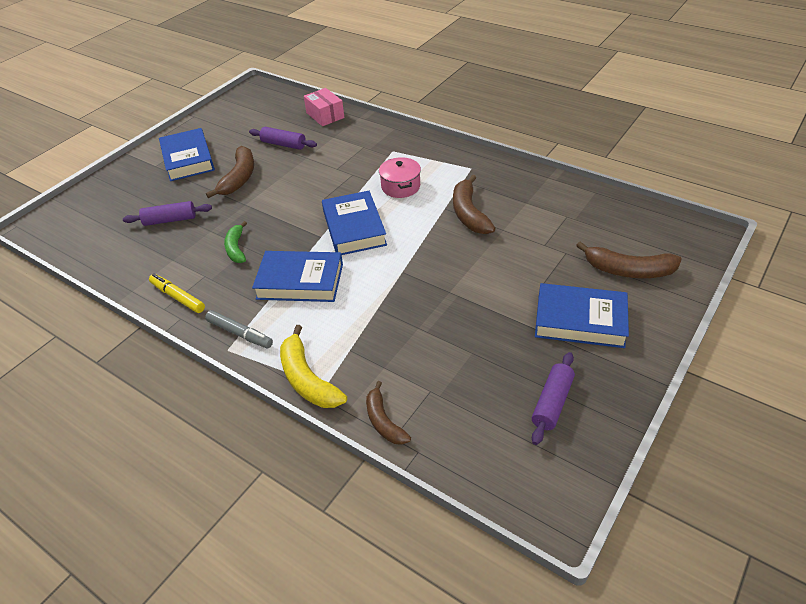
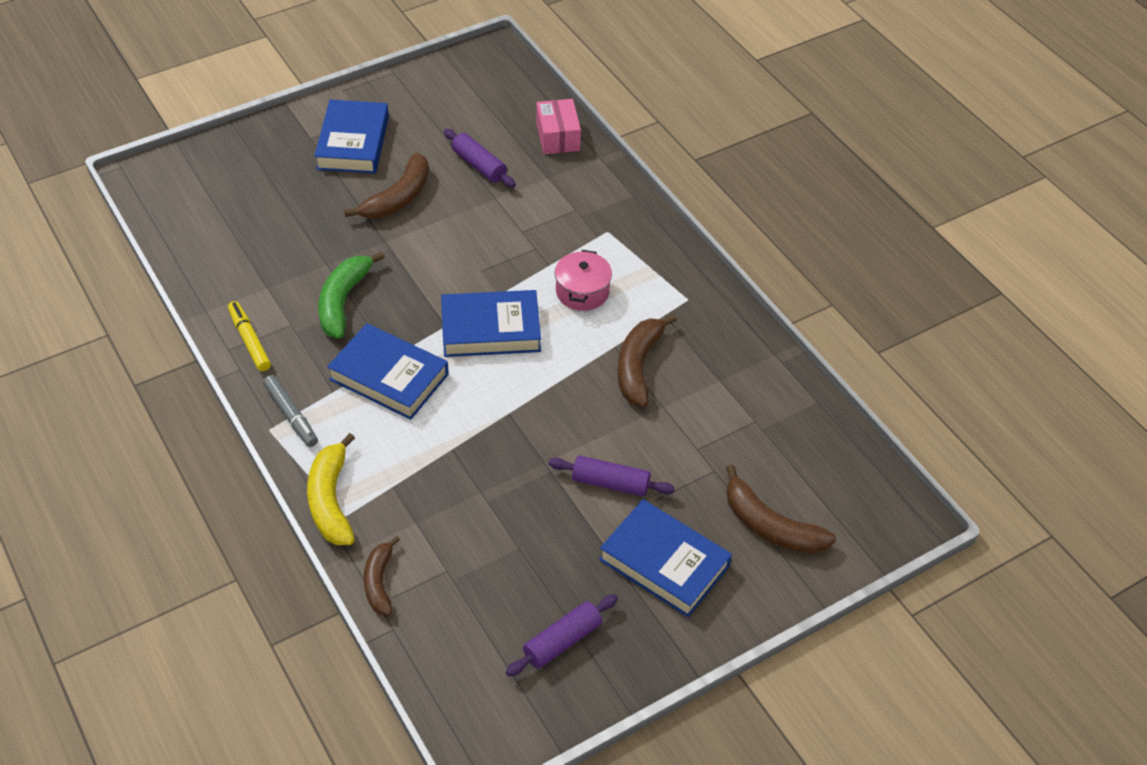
camera: 20 degrees right, 5 degrees up
(170, 220) = (290, 229): purple rolling pin -> purple rolling pin (610, 483)
(236, 248) = (343, 301): green banana -> green banana, size x1.53
(354, 228) = (490, 329): blue book -> blue book turned 75 degrees clockwise

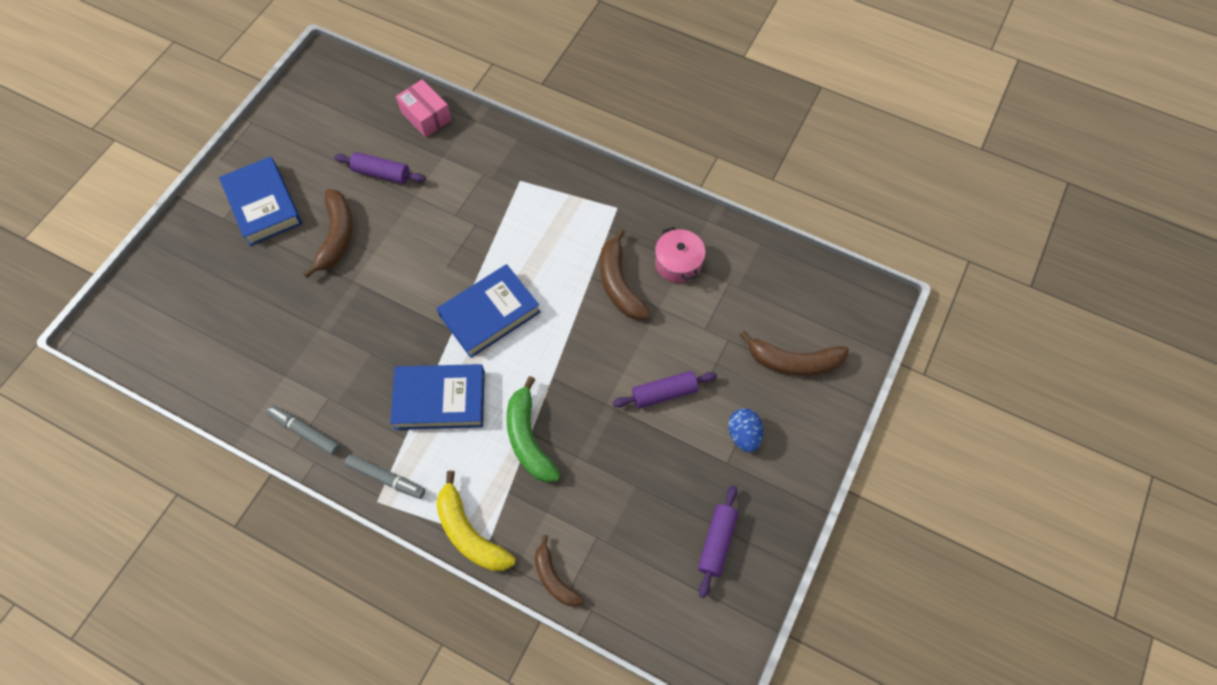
camera: 30 degrees left, 15 degrees up
(249, 341) = (305, 432): yellow marker -> grey marker
(343, 301) = (356, 353): green banana -> green banana (528, 438)
(582, 291) = (536, 243): pink pot -> pink pot (678, 263)
(664, 563) = (743, 435): blue book -> blue egg

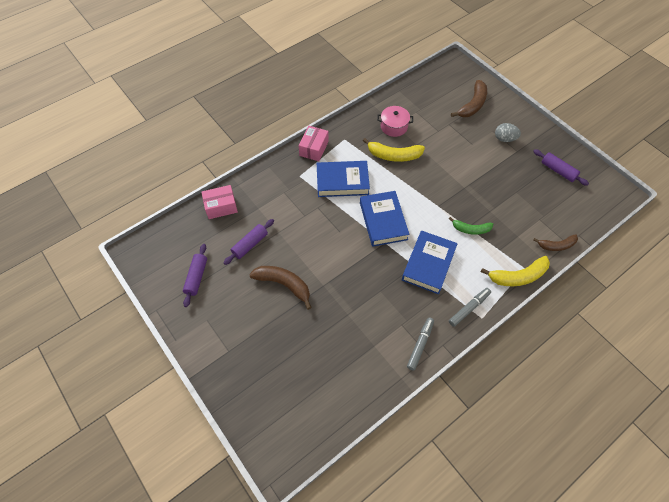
camera: 65 degrees left, 5 degrees down
(263, 205) = (232, 322): blue book -> blue book (342, 181)
(305, 432) = (420, 345): grey marker -> grey marker turned 150 degrees clockwise
(528, 438) = (471, 229): green banana -> green banana, size x0.65
(578, 177) = (314, 148): none -> pink box
(619, 284) = (393, 156): brown banana -> yellow banana
(664, 393) = (468, 161): purple rolling pin -> purple rolling pin (196, 277)
(743, 435) = (504, 139): blue egg -> grey egg

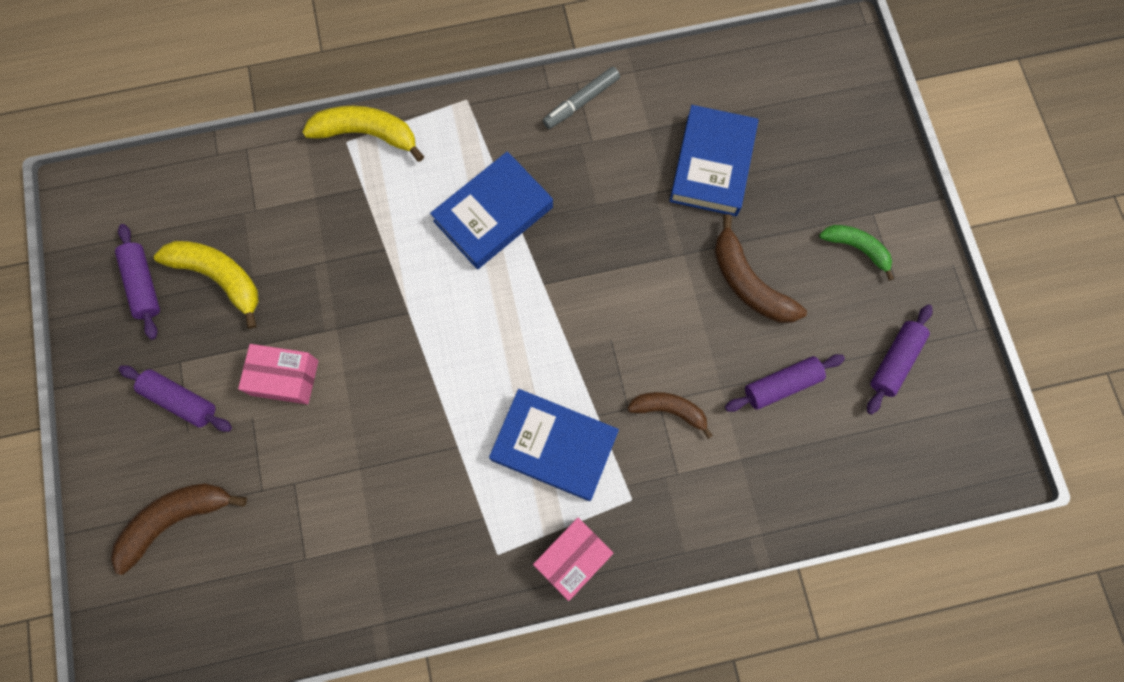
camera: 155 degrees left, 15 degrees up
(221, 207) = (811, 494): pink box -> pink box (285, 378)
(383, 221) = (523, 326): blue book -> blue book (712, 165)
(393, 156) = (421, 462): yellow banana -> yellow banana (220, 277)
(394, 127) = (377, 538): pink pot -> none
(469, 308) = (476, 120): grey marker -> none
(471, 229) = (383, 243): green banana -> green banana (857, 248)
(504, 139) = (180, 400): grey egg -> purple rolling pin
(556, 245) = (267, 154): brown banana -> brown banana (669, 410)

